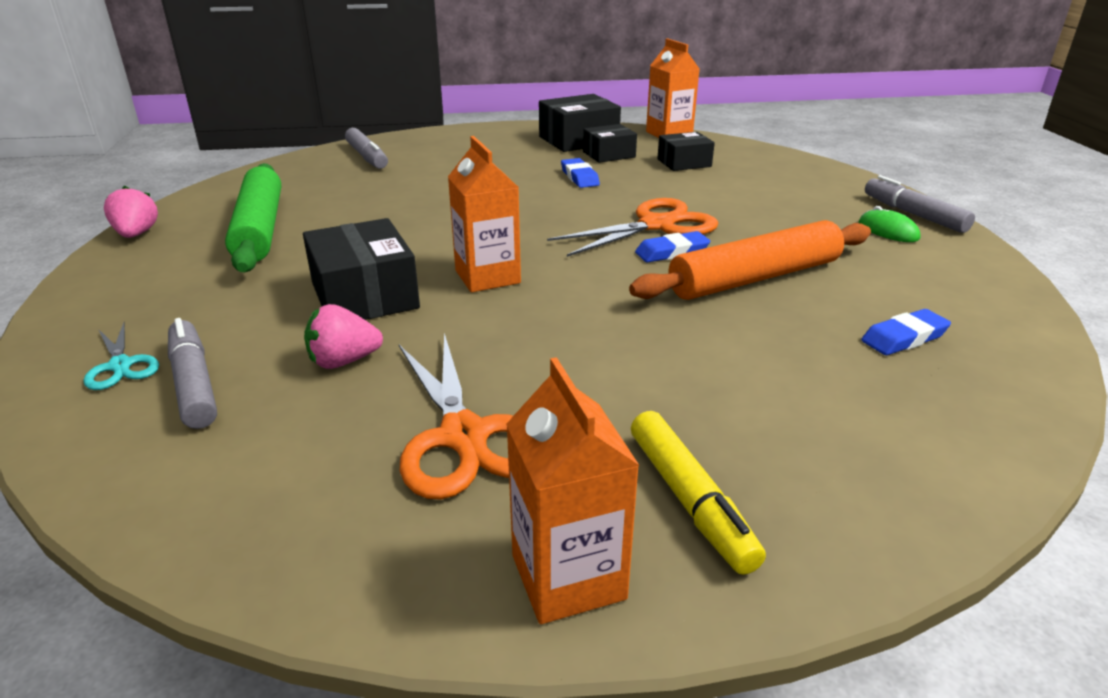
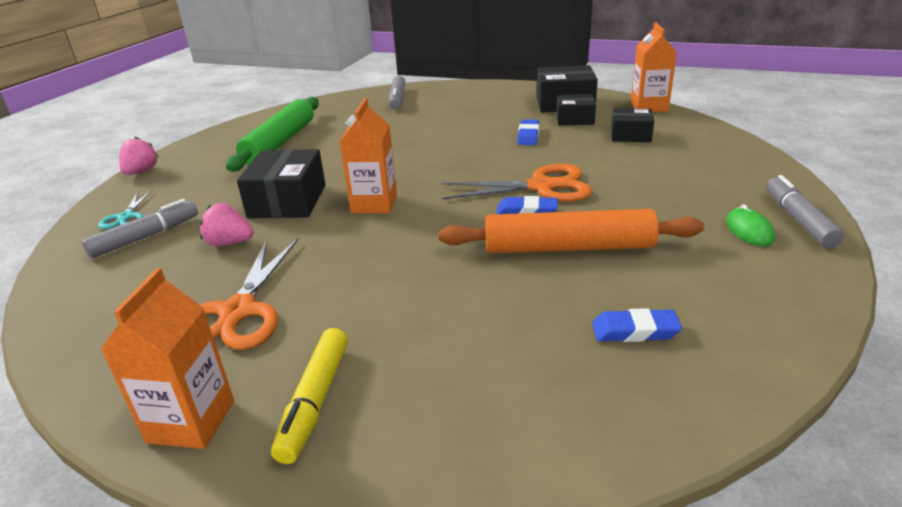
camera: 30 degrees right, 0 degrees up
(136, 234) = (215, 135): pink strawberry -> pink strawberry (141, 172)
(194, 383) = (146, 237): grey marker -> grey marker turned 45 degrees clockwise

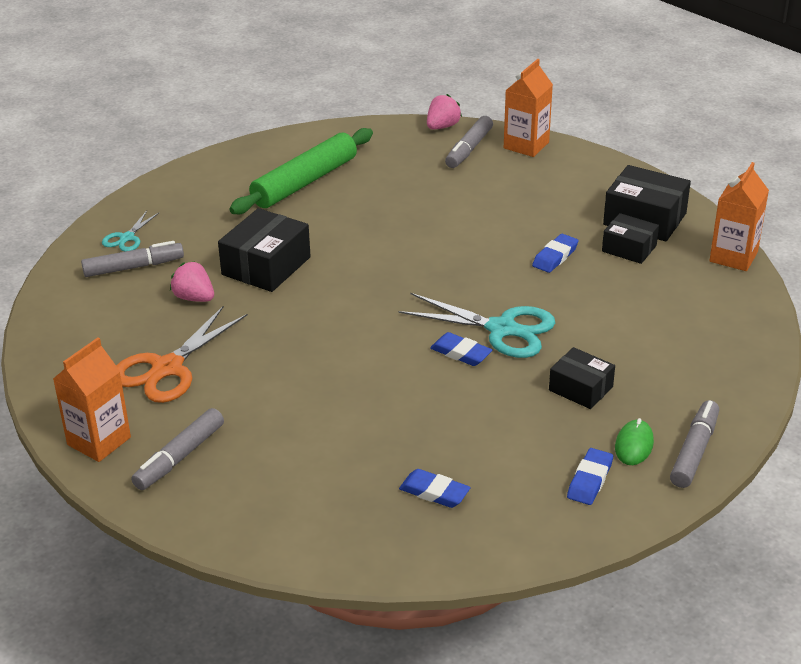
camera: 25 degrees right, 5 degrees up
(141, 172) = (161, 182): pink strawberry -> pink strawberry (442, 127)
(315, 401) = (179, 457): yellow marker -> grey marker
(374, 204) = (337, 296): orange carton -> orange carton (526, 145)
(541, 186) = (502, 329): orange scissors -> turquoise scissors
(568, 247) = (459, 403): orange rolling pin -> none
(630, 135) = (662, 293): black box -> black box (580, 388)
(754, 268) = (589, 480): none -> blue eraser

